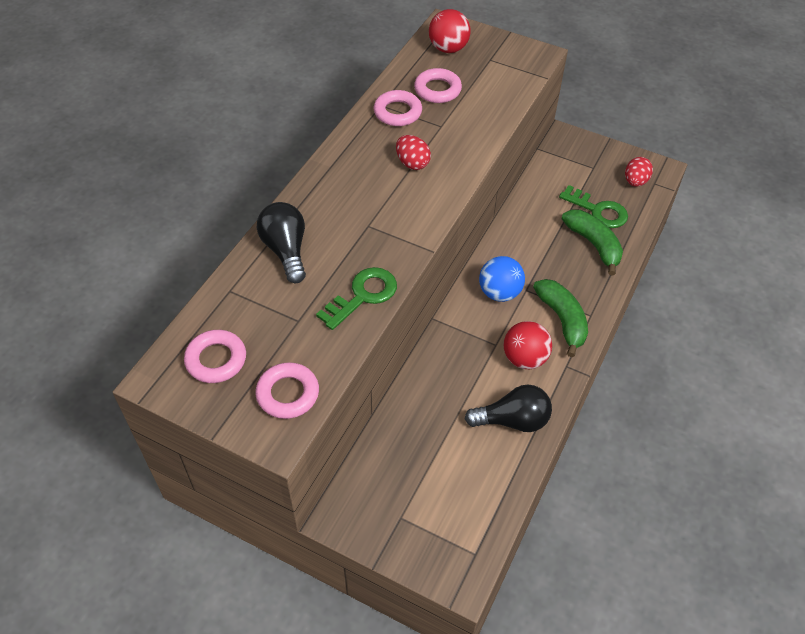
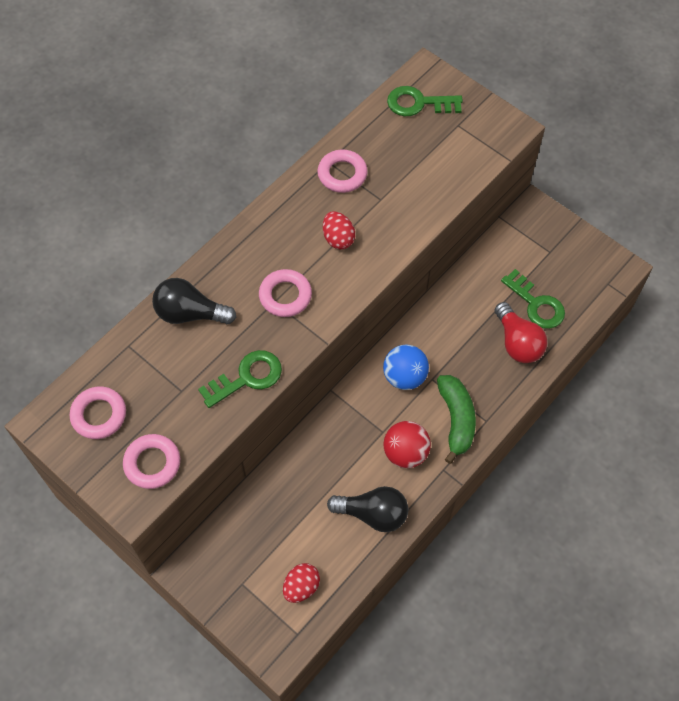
camera: 15 degrees right, 10 degrees up
(286, 250) = (190, 313): black light bulb -> black light bulb turned 75 degrees counterclockwise
(437, 90) = (391, 154): pink ring -> pink ring (285, 296)
(448, 49) = (418, 103): red ball -> green key
(593, 244) = (517, 342): green banana -> red light bulb
(635, 181) = (588, 277): red egg -> red egg (301, 587)

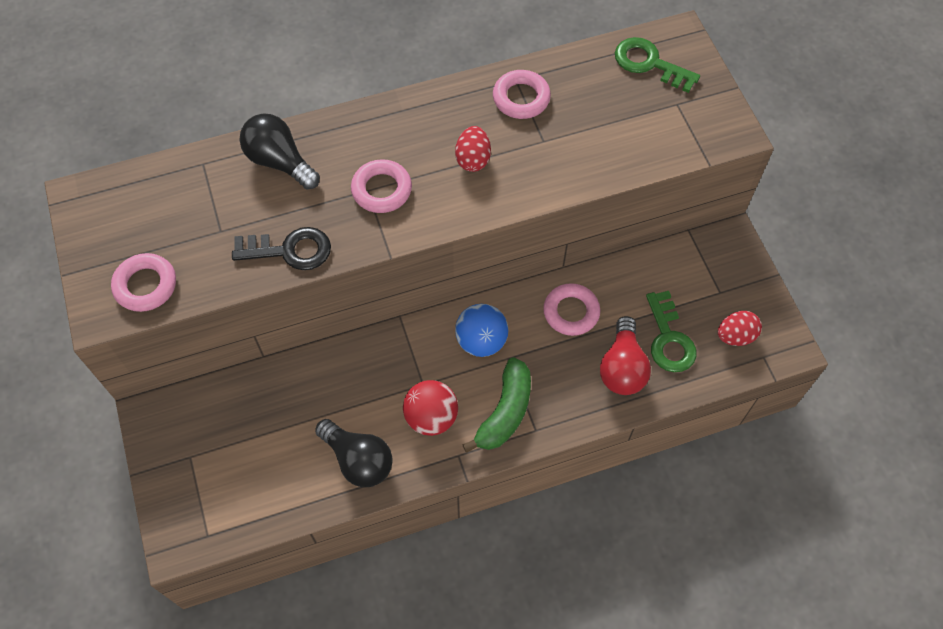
camera: 30 degrees right, 0 degrees up
(99, 415) = (131, 214): pink ring -> pink ring (571, 312)
(247, 377) = (289, 250): green key -> black key
(301, 587) = (242, 492): red egg -> red egg (735, 336)

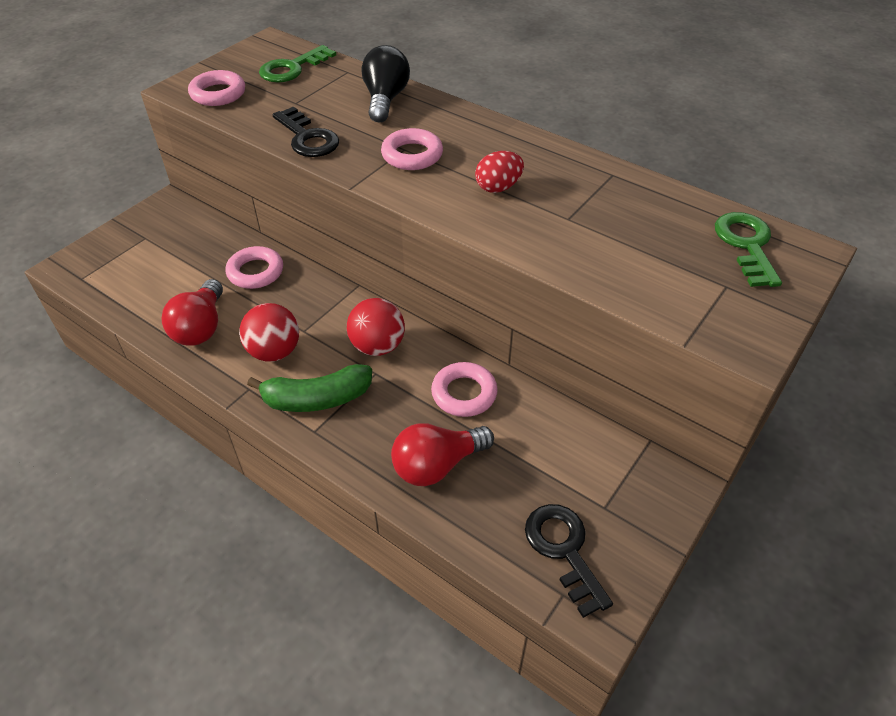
camera: 55 degrees right, 15 degrees down
(358, 460) = (201, 327): black light bulb -> red light bulb
(481, 341) = (377, 346): blue ball -> red ball
(521, 98) = (597, 185): pink ring -> pink ring (255, 272)
(669, 338) = (505, 488): green key -> green key (292, 68)
(735, 336) = (564, 550): red egg -> black key

